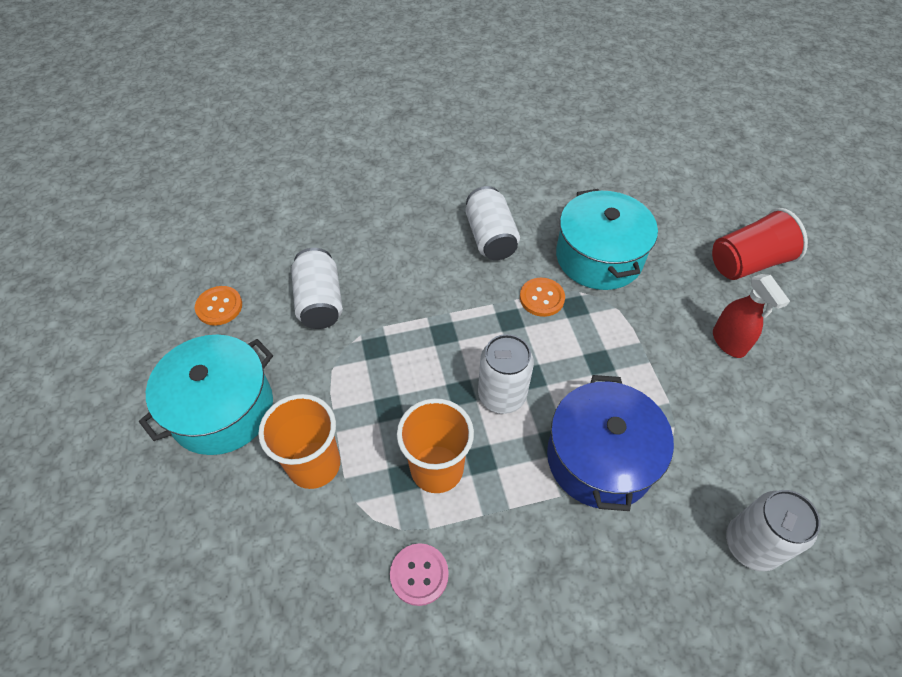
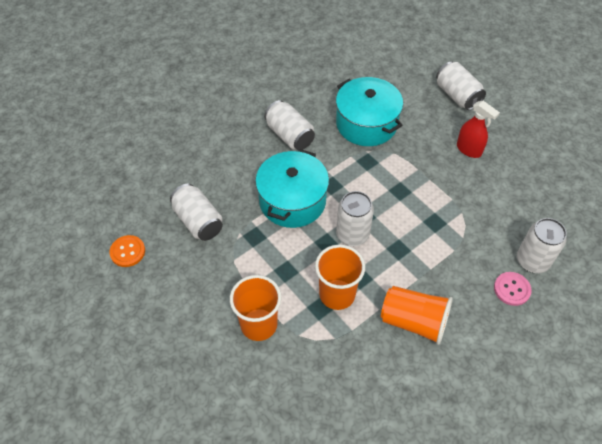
camera: 25 degrees left, 0 degrees up
(222, 409) = (175, 316): turquoise pot -> turquoise pot (292, 201)
(419, 574) = (360, 358): pink button -> pink button (512, 289)
(522, 556) = (414, 321): none -> orange cup
(542, 298) = (344, 164): orange button -> none
(600, 458) = (429, 248): blue pot -> none
(747, 263) = (457, 95): red cup -> white can

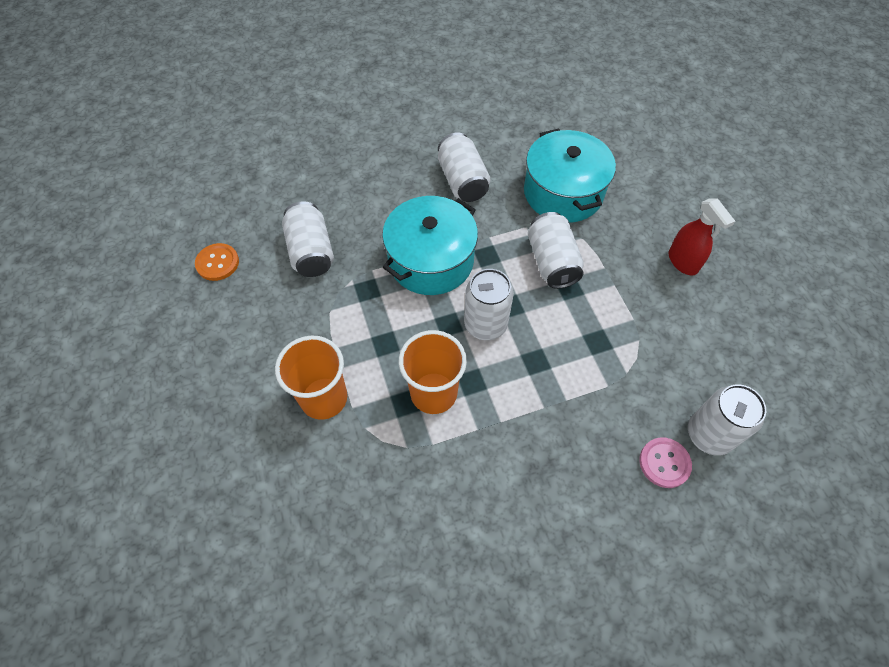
camera: 20 degrees right, 5 degrees up
(414, 321) = (515, 461): orange cup -> none
(457, 95) = (696, 189): white can -> white can (552, 262)

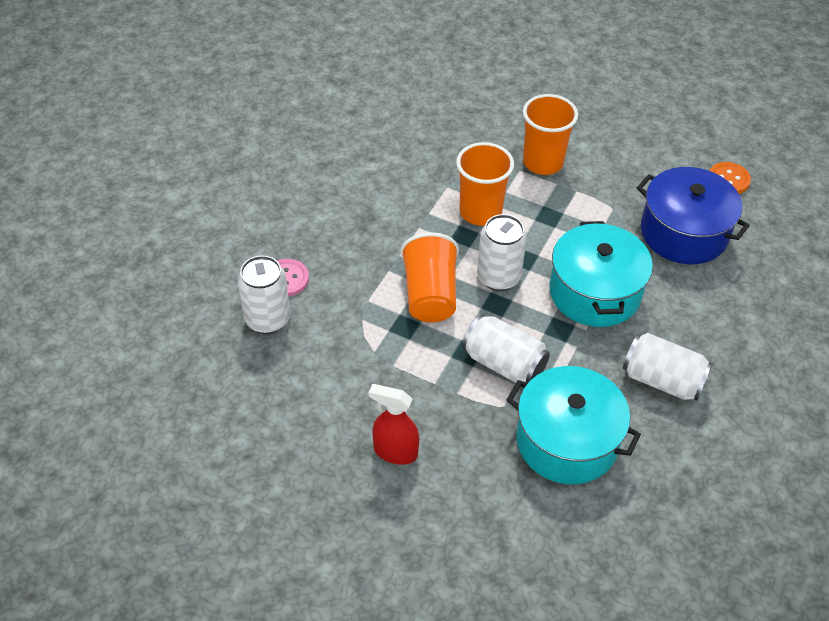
camera: 135 degrees right, 10 degrees down
(311, 252) = (684, 233): white can -> blue pot
(553, 351) = (430, 295): none -> orange cup

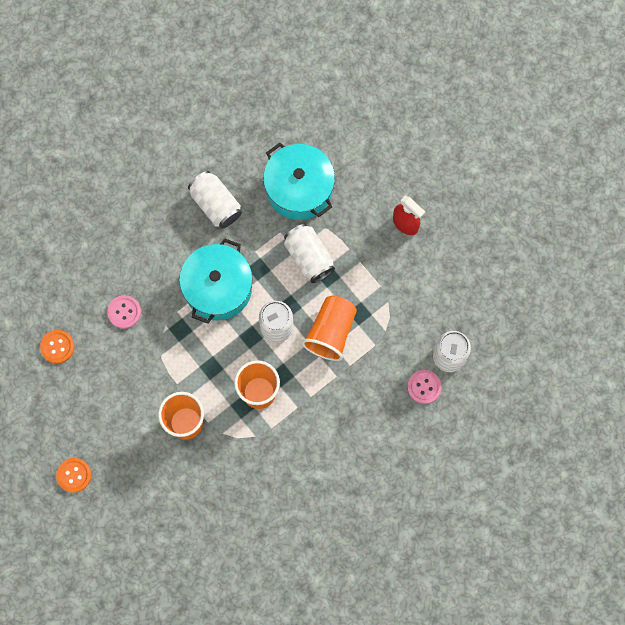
camera: 155 degrees left, 25 degrees up
(624, 91) = (74, 475): none -> orange button
(684, 233) = (124, 312): blue pot -> pink button

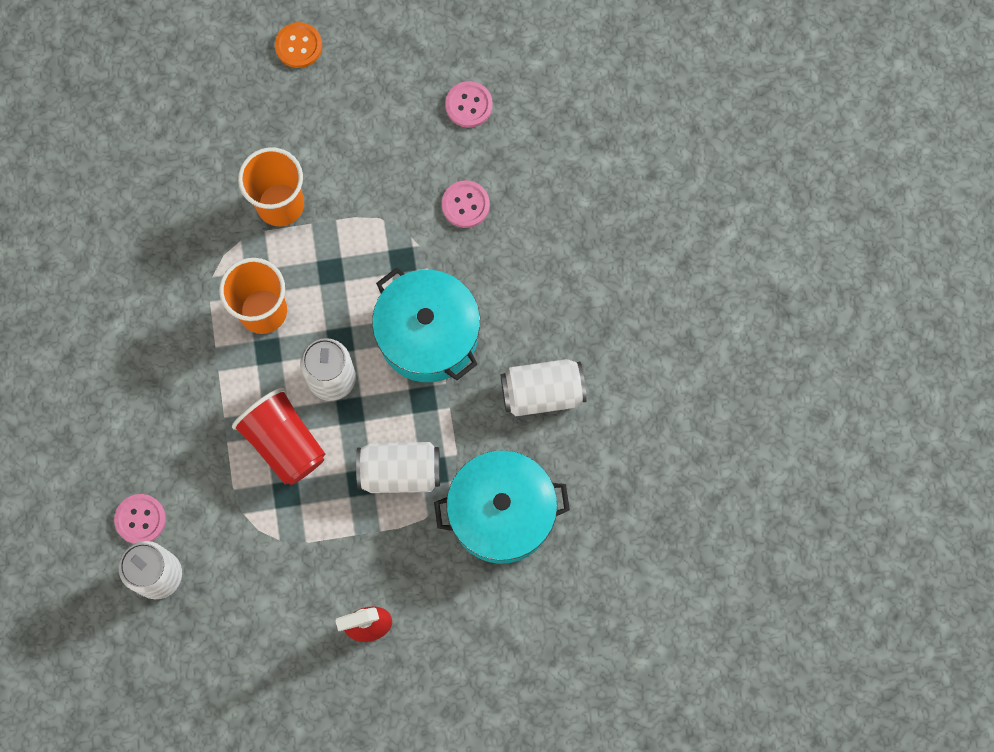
camera: 120 degrees right, 0 degrees up
(57, 347) = (468, 105): orange button -> pink button
(331, 332) = (284, 443): orange cup -> red cup

